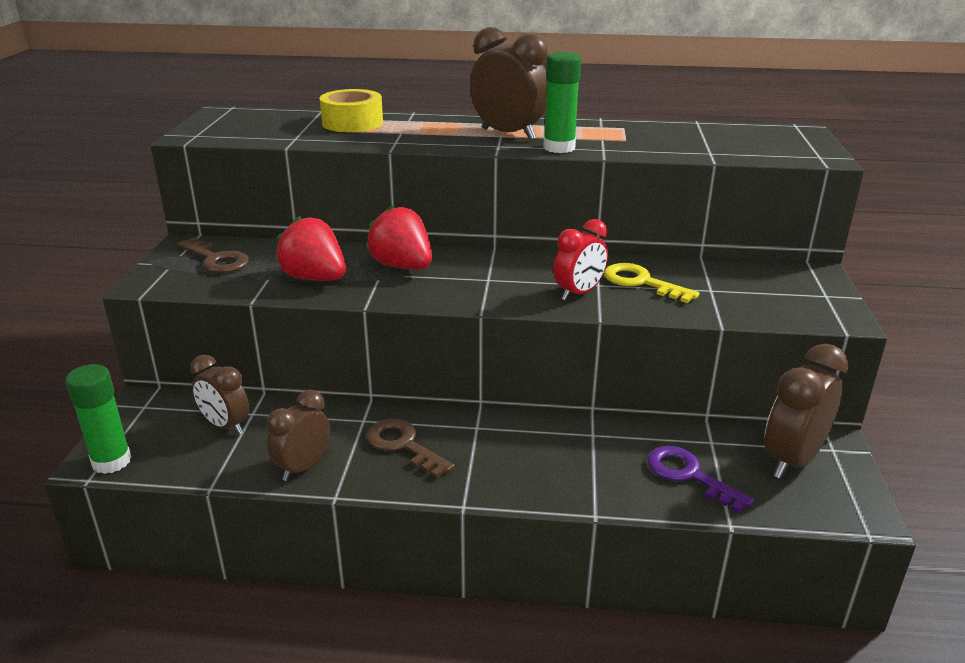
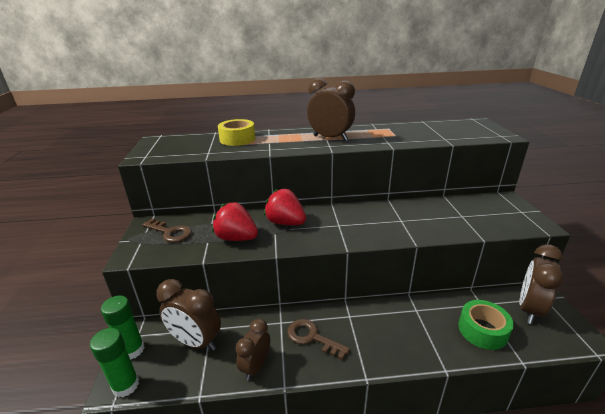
camera: 10 degrees left, 0 degrees up
(225, 426) = (196, 342): brown clock -> brown clock, size x1.51
(559, 148) = (364, 144): green glue stick -> green glue stick (132, 350)
(578, 293) = (394, 228): red clock -> none
(641, 282) = (423, 216): yellow key -> none
(689, 475) = (482, 330): purple key -> green tape

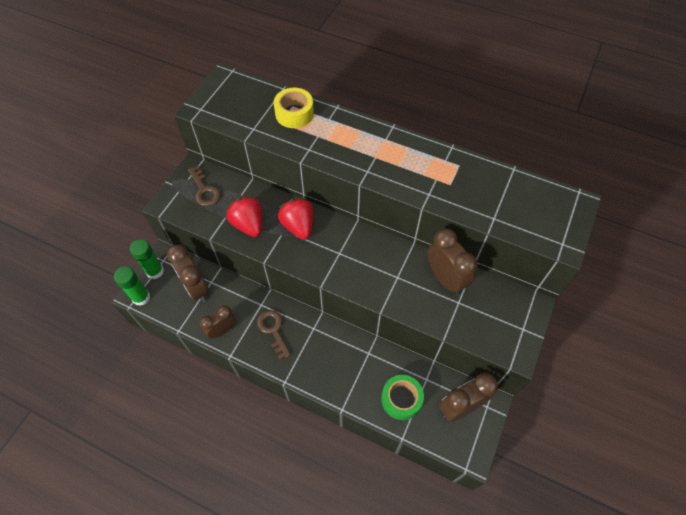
camera: 30 degrees right, 30 degrees up
(330, 138) = (381, 156): brown clock -> brown clock (445, 278)

